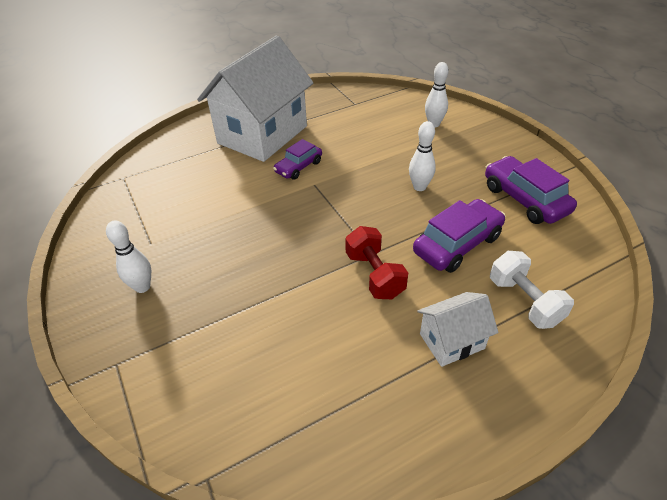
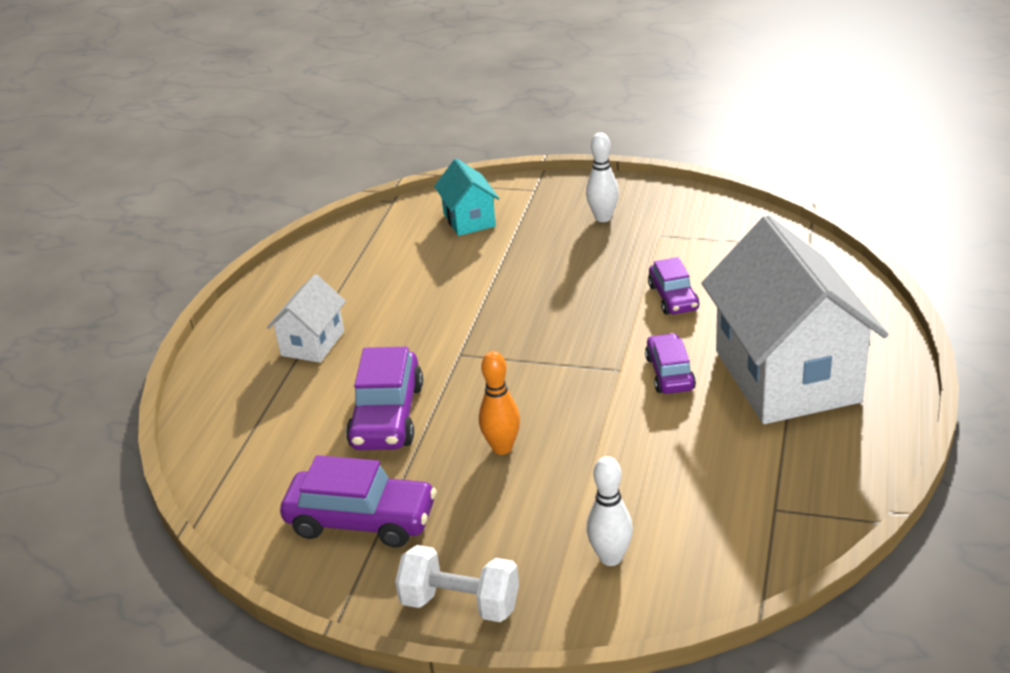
camera: 135 degrees right, 10 degrees down
(201, 375) = (469, 220): none -> turquoise house
(225, 200) = (673, 297): none -> purple car
(374, 275) = (433, 341): red dumbbell -> none
(419, 187) = (502, 448): white bowling pin -> orange bowling pin
(524, 301) = (274, 410): white dumbbell -> white dumbbell (460, 603)

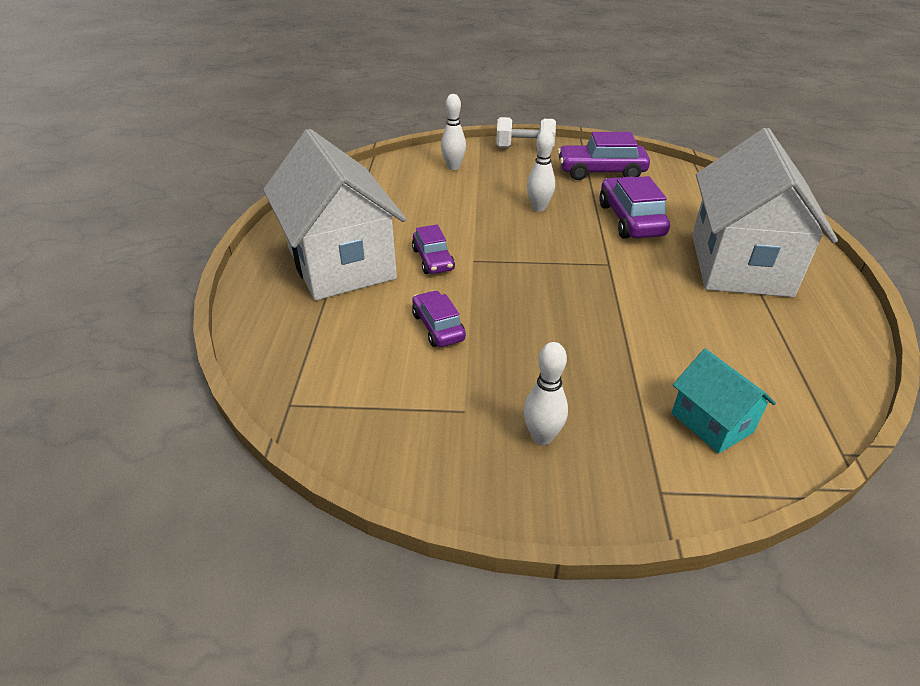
camera: 165 degrees right, 5 degrees up
(312, 343) = (739, 264): white house -> white house, size x2.14
(502, 448) = (538, 208): orange bowling pin -> white bowling pin

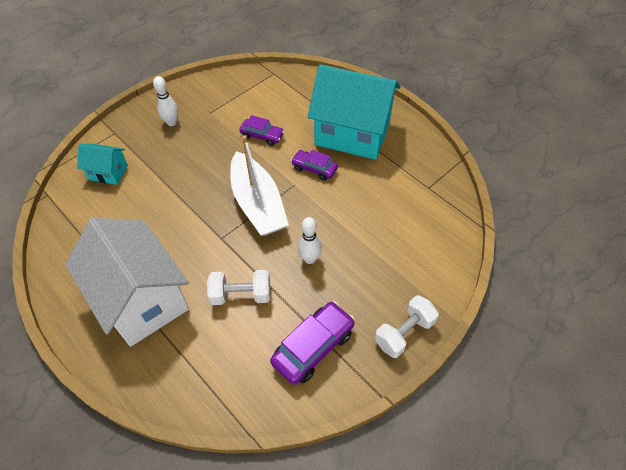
camera: 135 degrees right, 15 degrees up
(341, 263) = (352, 134): white house -> turquoise house
(453, 167) = (416, 259): white bowling pin -> none
(535, 267) = (258, 204): none -> white boat
(630, 220) = (241, 295): purple car -> white dumbbell

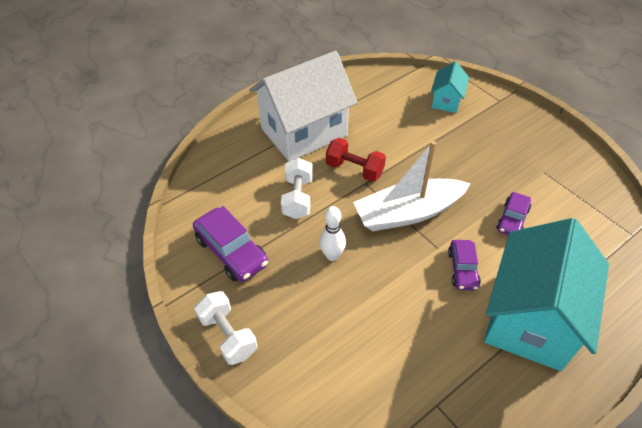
camera: 95 degrees right, 5 degrees down
(171, 122) = (521, 141): white bowling pin -> none
(202, 247) = (354, 169): none -> red dumbbell
(314, 169) = (462, 269): purple car -> purple car turned 150 degrees clockwise

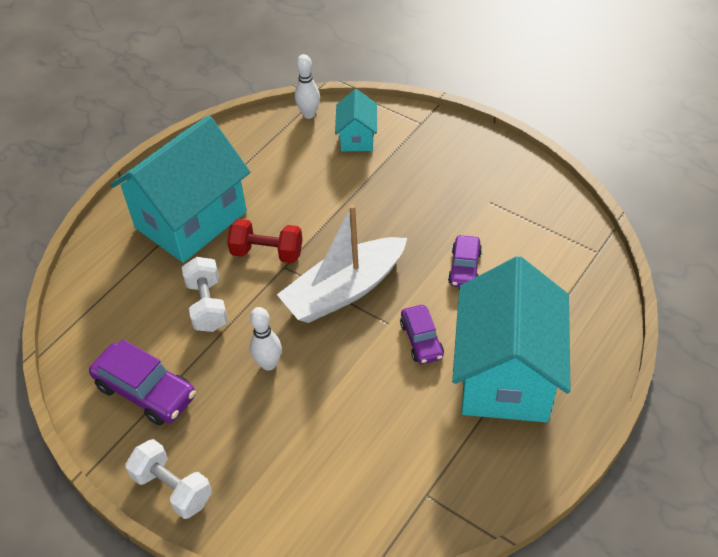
camera: 15 degrees left, 0 degrees up
(304, 132) = (191, 220): white house -> turquoise house
(413, 76) = (309, 114): none -> white bowling pin

